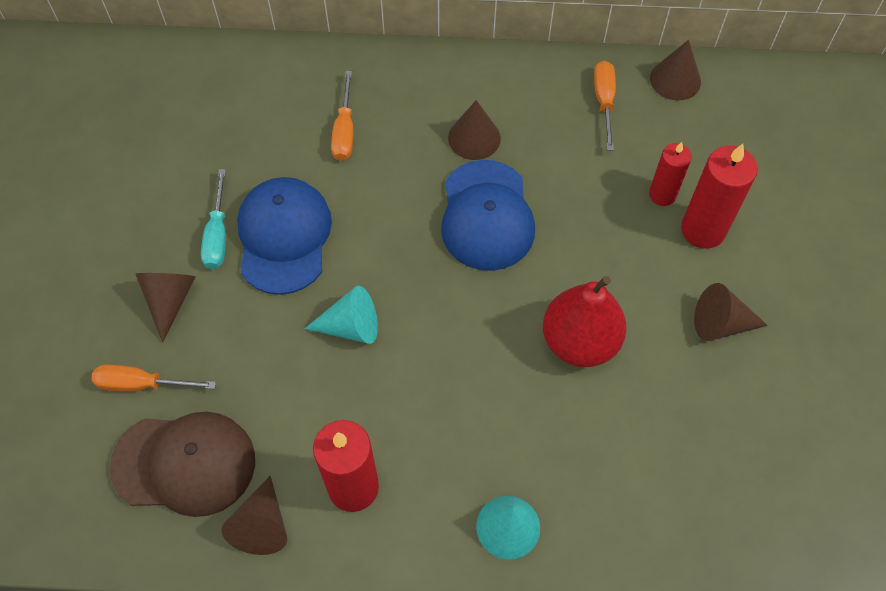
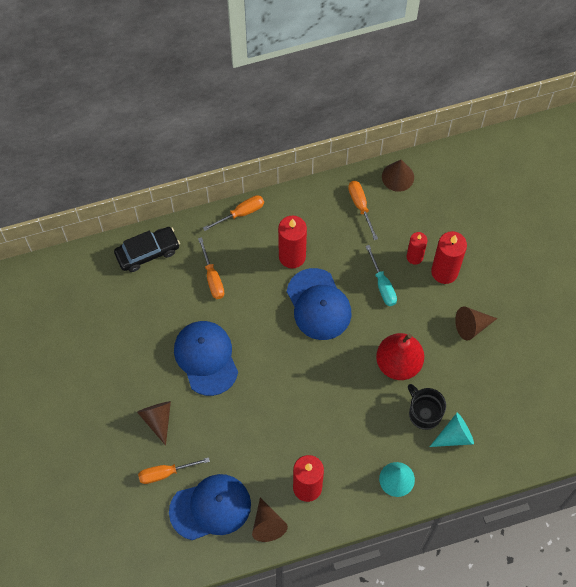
camera: 20 degrees left, 5 degrees up
(184, 463) = (210, 507): brown cap -> blue cap
(218, 235) = (166, 370): turquoise screwdriver -> turquoise screwdriver (382, 285)
(268, 71) = (147, 252): none -> black car
(351, 326) = (268, 398): turquoise cone -> turquoise cone (455, 436)
(424, 60) = (241, 213): none -> orange screwdriver
(474, 138) = (292, 256): brown cone -> red candle
(594, 433) = (424, 413): none -> black mug

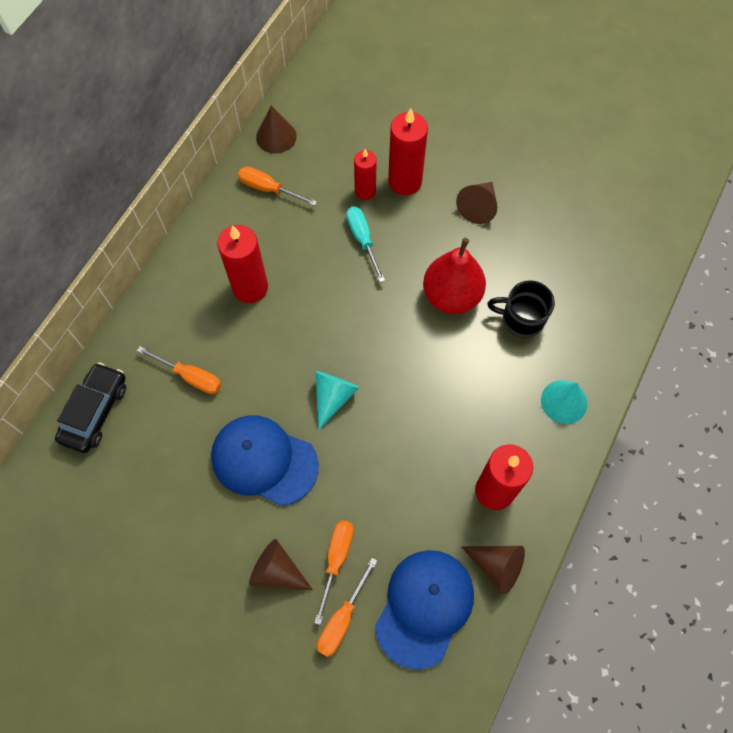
camera: 45 degrees left, 0 degrees up
(241, 213) = (157, 291): orange screwdriver -> orange screwdriver (336, 560)
(318, 304) = (322, 309): blue cap -> none
(382, 285) = (362, 240): turquoise screwdriver -> turquoise screwdriver turned 135 degrees counterclockwise
(455, 436) = (569, 314): turquoise cone -> turquoise cone (333, 397)

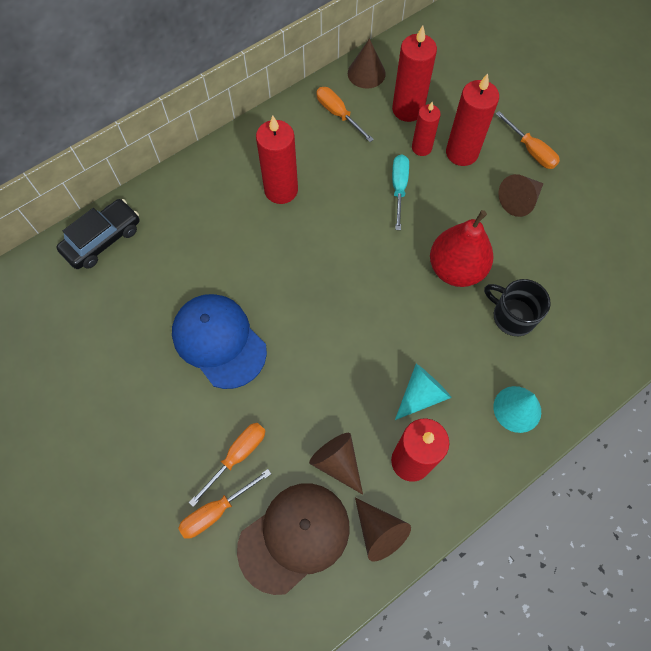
camera: 25 degrees right, 0 degrees up
(190, 376) = (194, 243): orange screwdriver -> orange screwdriver (531, 150)
(277, 571) = (181, 441): brown cone -> brown cone (337, 462)
(333, 397) = (305, 312): turquoise cone -> turquoise cone (421, 394)
(334, 158) = (408, 109): none -> red candle
(424, 607) = (294, 537): blue cap -> brown cap

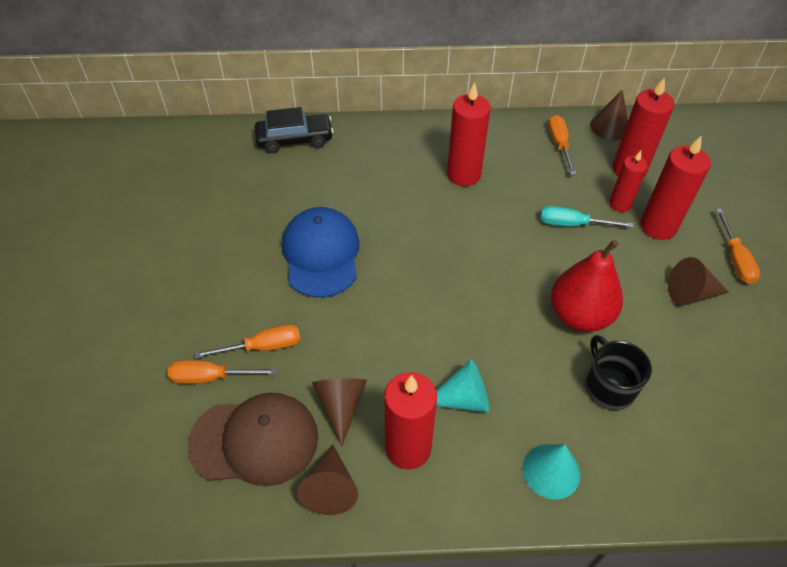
camera: 35 degrees right, 15 degrees down
(399, 188) = (572, 224): turquoise screwdriver -> turquoise screwdriver turned 120 degrees counterclockwise

